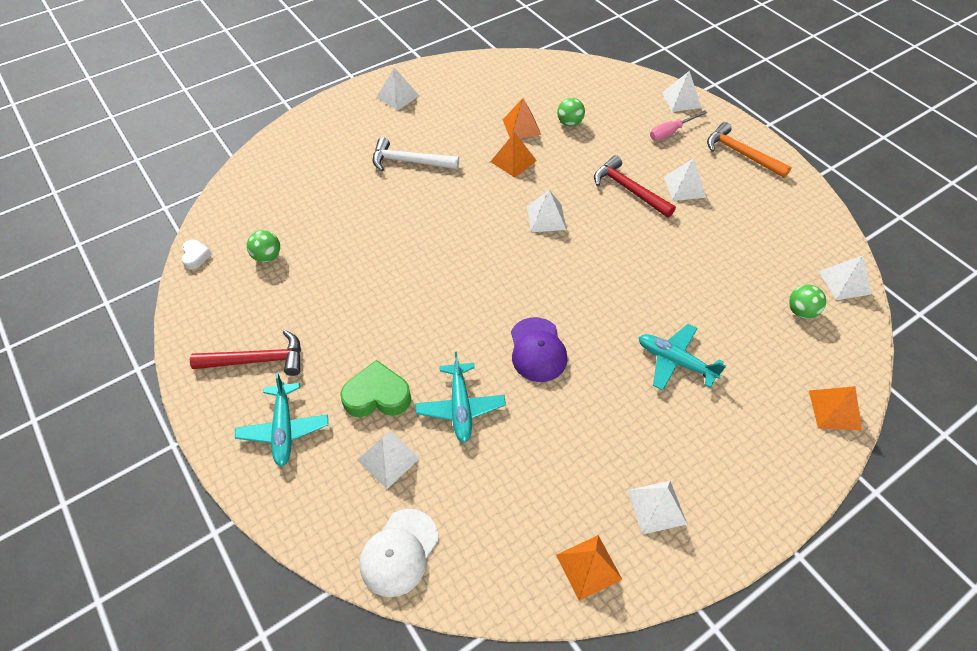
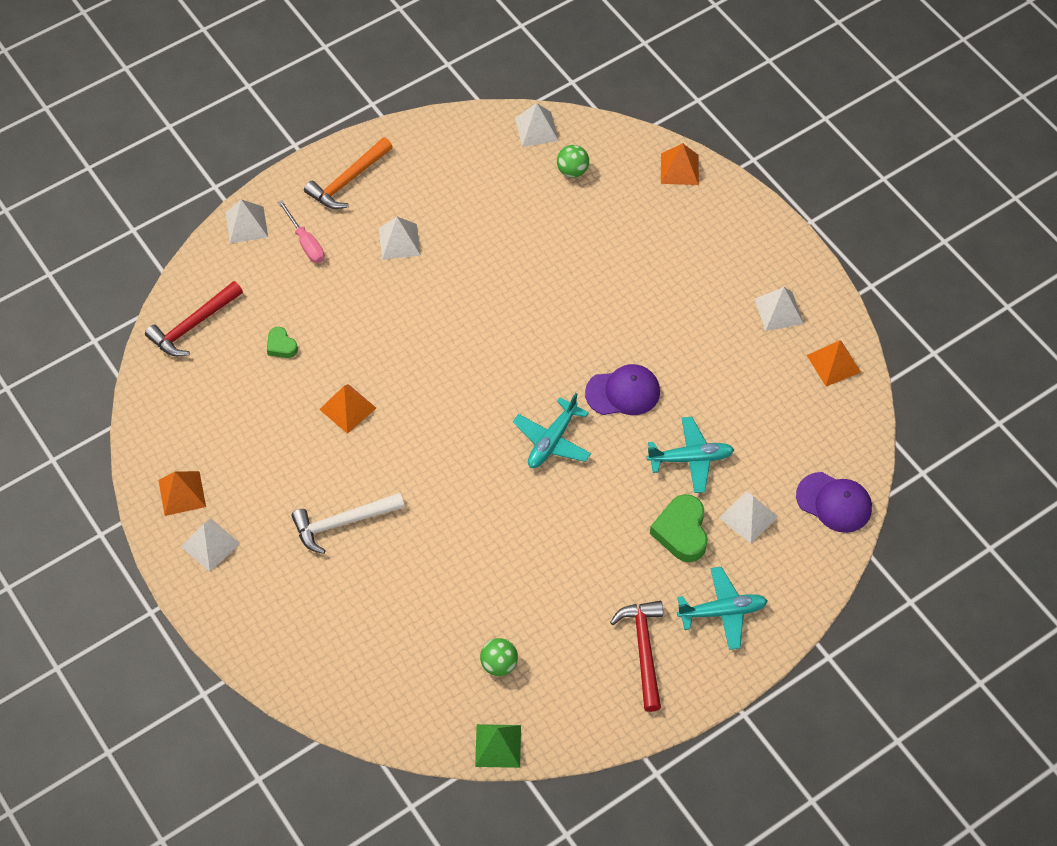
camera: 90 degrees left, 5 degrees up
(196, 256) = (498, 745): white heart -> green pyramid
(399, 552) = (834, 502): white cap -> purple cap
(409, 161) = (342, 522): white hammer -> white hammer turned 60 degrees clockwise
(521, 127) = (285, 398): orange pyramid -> orange pyramid (182, 493)
(546, 218) = (443, 378): white pyramid -> none
(569, 123) = (281, 346): green ball -> green heart
(629, 189) = (401, 294): red hammer -> red hammer (193, 325)
(675, 361) = (633, 279): turquoise plane -> turquoise plane (552, 440)

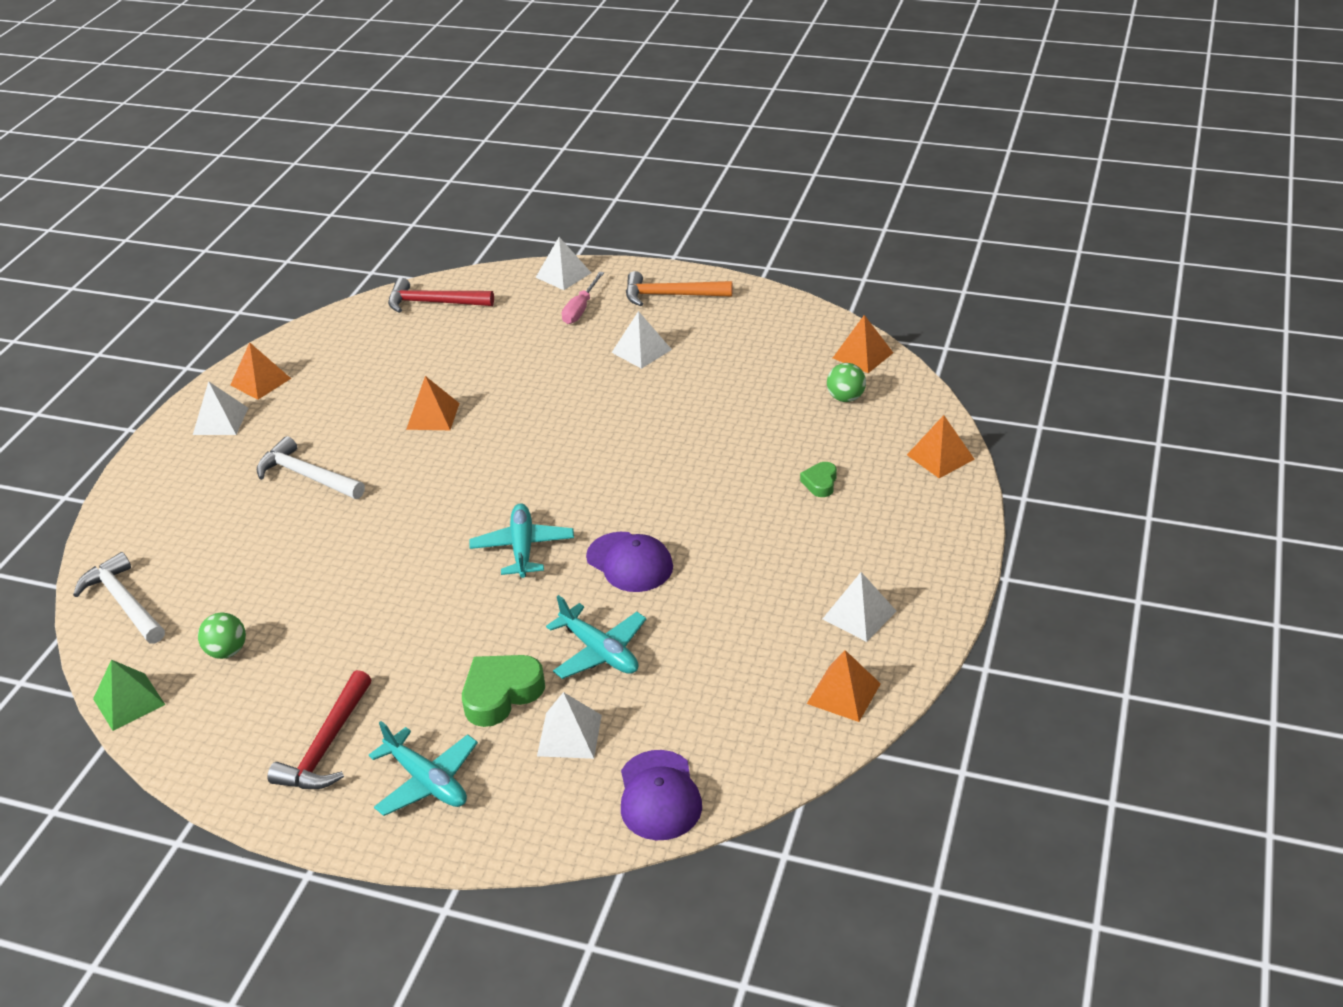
camera: 55 degrees right, 20 degrees down
(281, 346) = (461, 351): green heart -> green heart (820, 483)
(383, 704) = (124, 602): none -> white hammer
(536, 129) = (863, 355): white pyramid -> orange pyramid
(552, 440) = (522, 548): turquoise plane -> turquoise plane turned 90 degrees clockwise
(644, 650) = (326, 745): red hammer -> red hammer turned 150 degrees clockwise

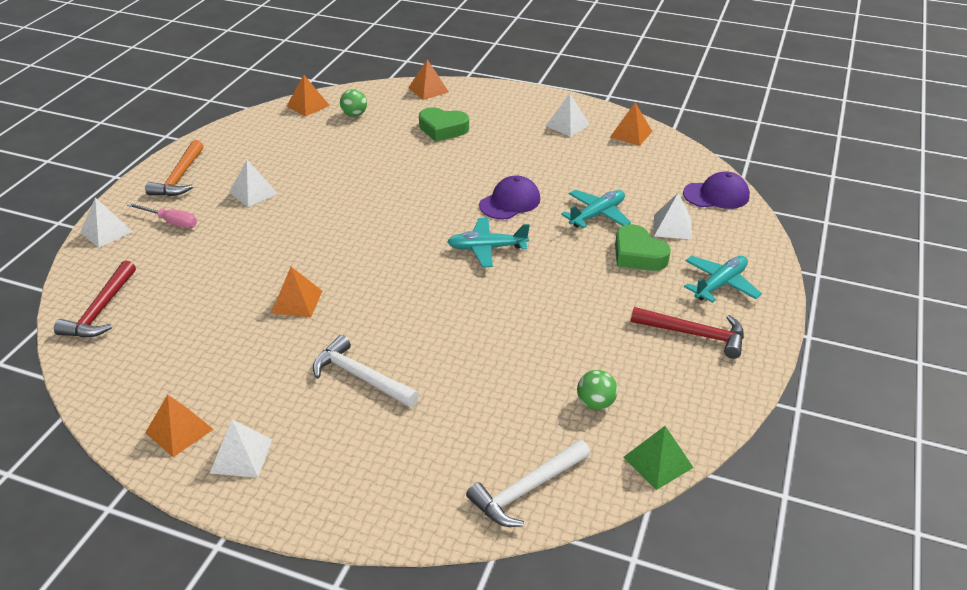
camera: 90 degrees left, 0 degrees up
(307, 476) = (360, 377): white hammer -> white hammer turned 90 degrees clockwise
(820, 483) = (443, 129): green heart -> green heart, size x1.80

